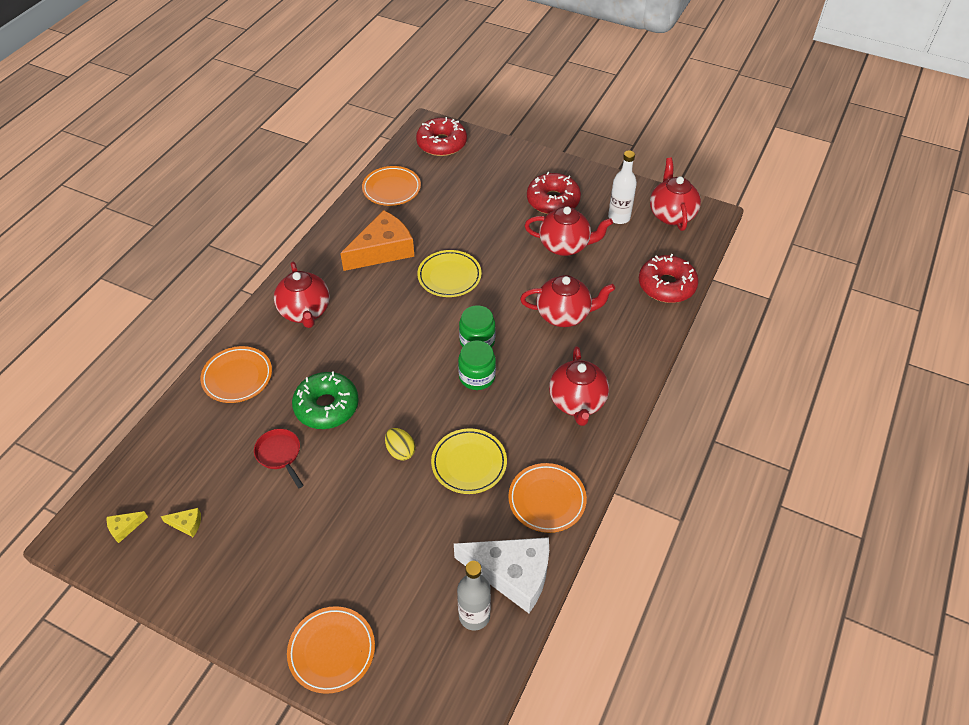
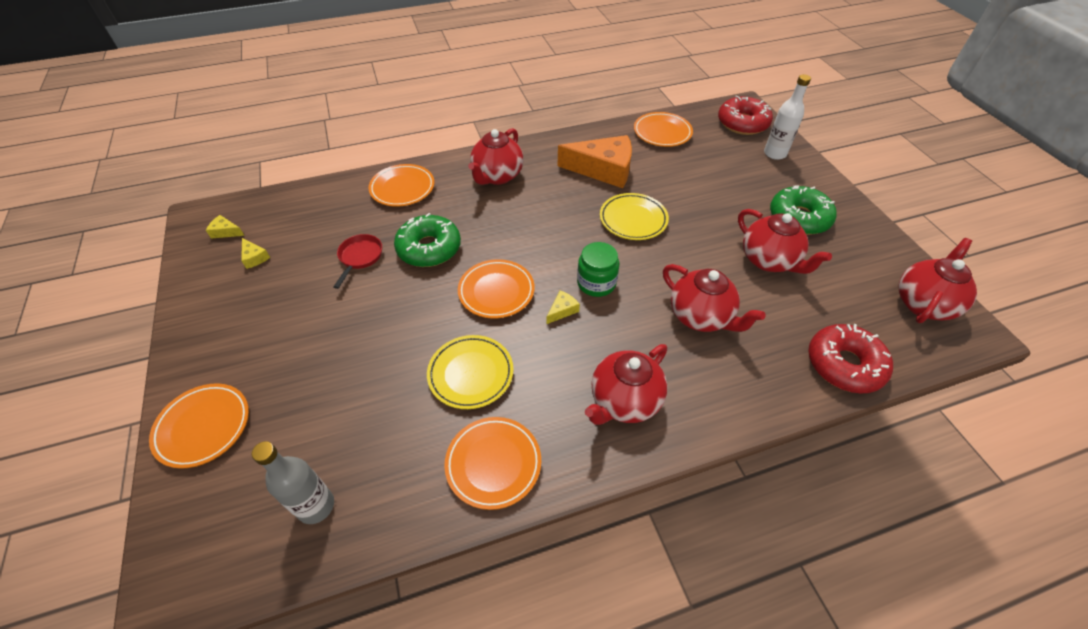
camera: 45 degrees right, 0 degrees up
(400, 451) = (435, 320): yellow egg -> none
(417, 398) = (496, 291): none -> orange plate
(477, 376) = (562, 310): green jar -> yellow cheese
(512, 574) = (386, 501): white cheese -> none
(553, 201) = (799, 218): red donut -> green donut
(619, 217) = (856, 271): white bottle -> white bottle (775, 153)

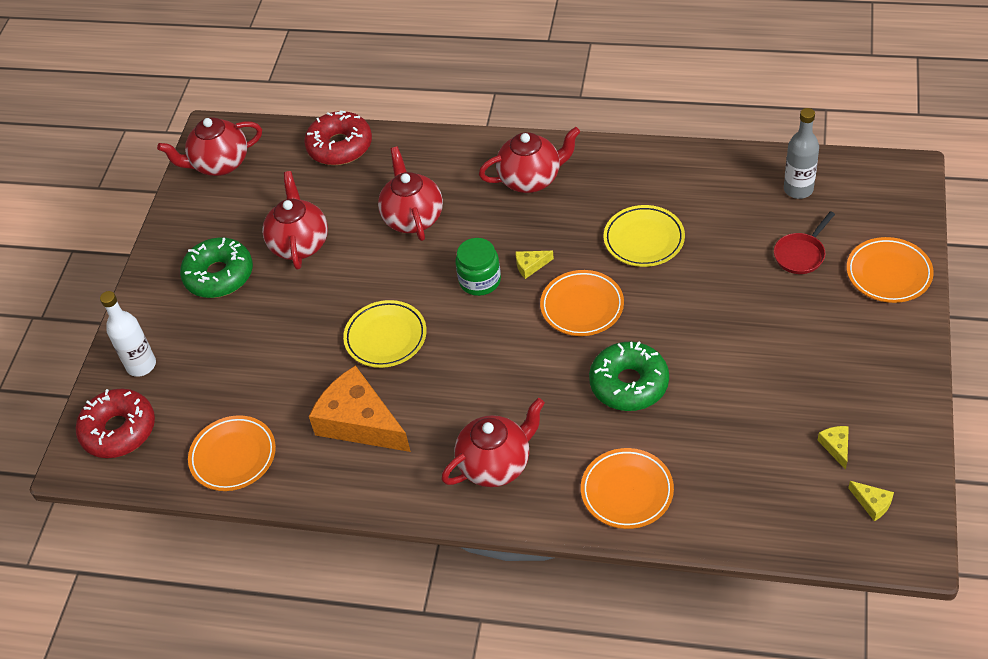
camera: 145 degrees left, 0 degrees up
(360, 257) = (711, 401): red pan -> red pan (801, 254)
(493, 464) = (656, 173): orange plate -> none

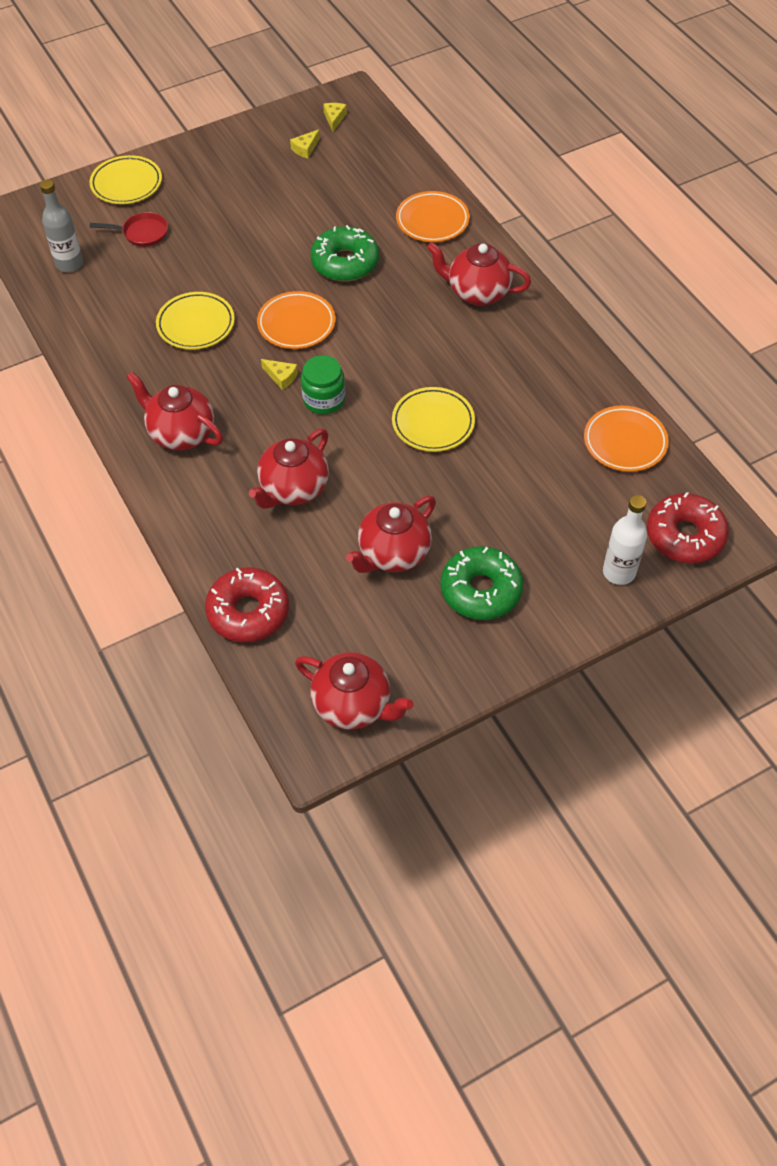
camera: 135 degrees left, 5 degrees up
(359, 422) = (521, 387): orange cheese -> none
(888, 273) = (126, 184): orange plate -> yellow plate

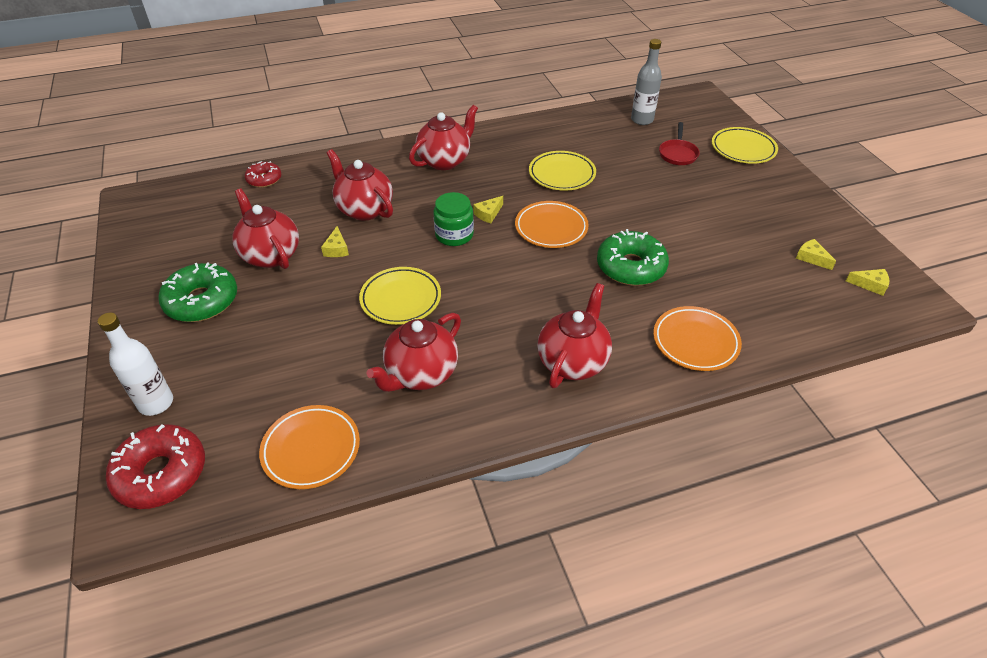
camera: 100 degrees right, 10 degrees down
(248, 612) = (264, 179): red donut -> red donut, size x0.58
(353, 705) = (152, 219): red teapot -> red teapot (421, 374)
(369, 496) = (336, 249): none -> yellow cheese

